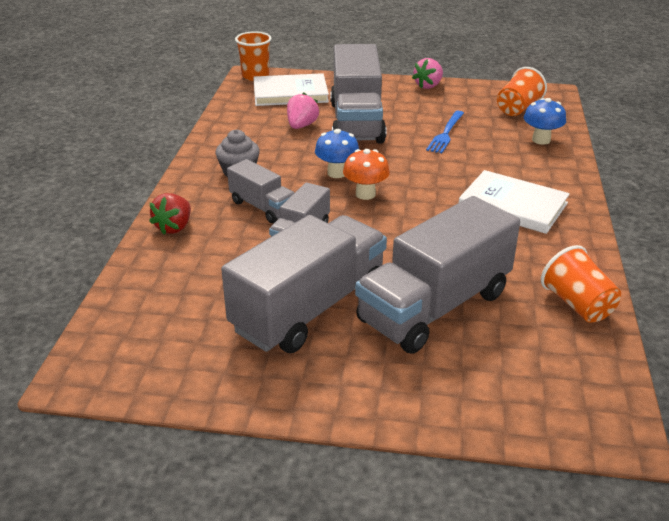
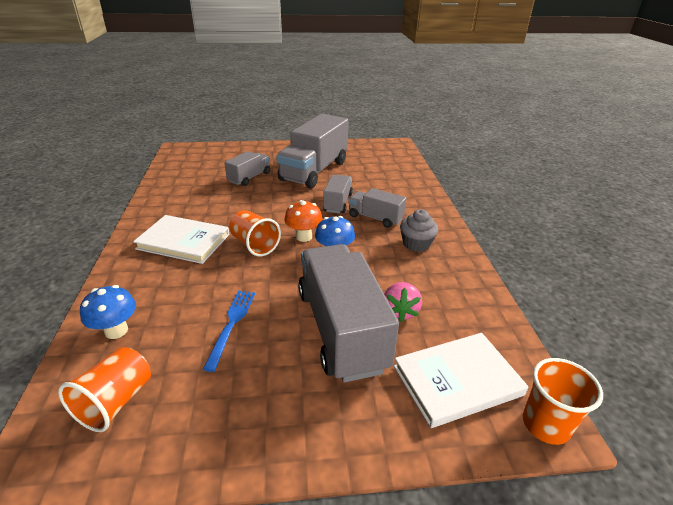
camera: 165 degrees right, 0 degrees up
(174, 227) = (420, 199): red strawberry -> none
(428, 86) = (252, 451): pink strawberry -> none
(434, 307) = (249, 177): grey truck -> grey truck, size x0.52
(577, 305) = (168, 186): orange cup -> orange cup (255, 245)

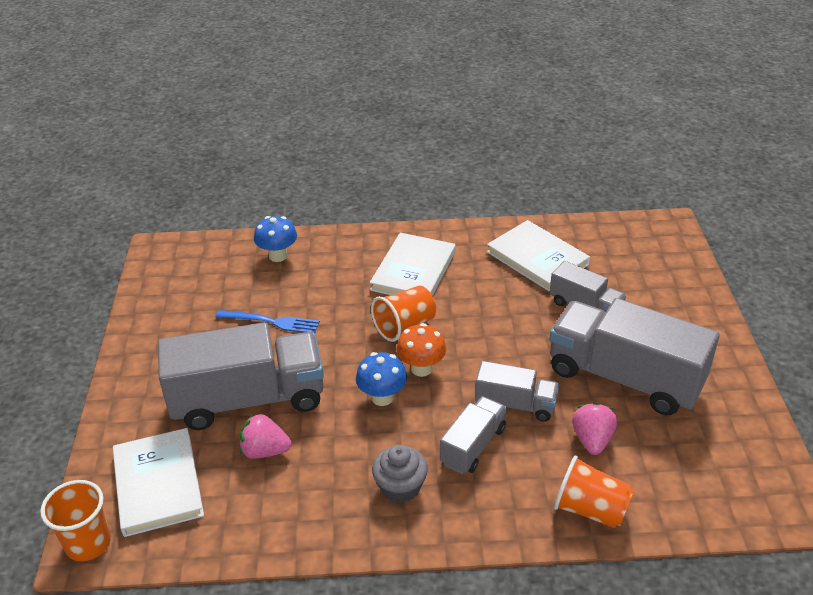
camera: 95 degrees right, 5 degrees up
(115, 402) = (201, 272): orange cup -> orange cup (590, 509)
(191, 190) = (537, 258): none -> white book
(363, 182) = (592, 440): none -> pink strawberry

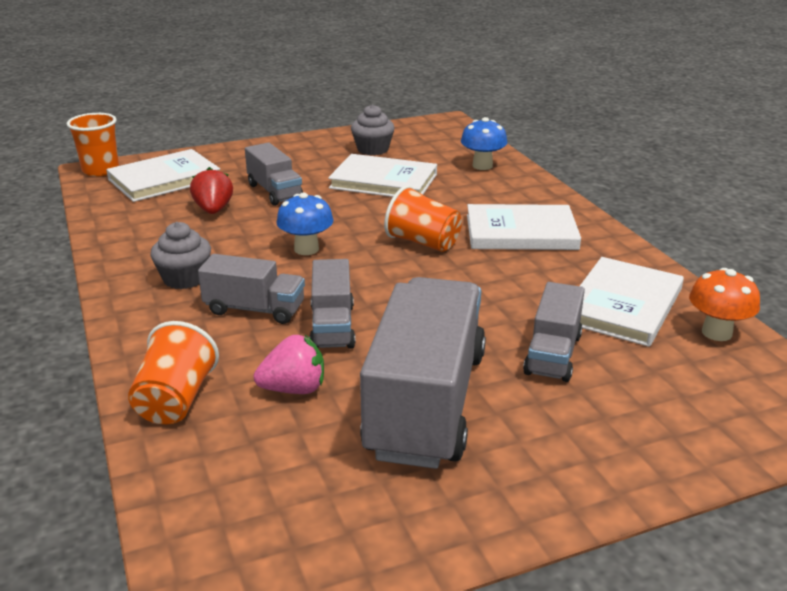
camera: 70 degrees right, 10 degrees down
(191, 313) = (373, 149): none -> grey cupcake
(248, 399) = (274, 192): grey truck -> grey truck, size x0.52
(265, 451) = (213, 210): pink strawberry -> red strawberry
(271, 322) = (383, 181): blue fork -> white book
(421, 368) = (361, 262): orange mushroom -> orange mushroom (716, 333)

